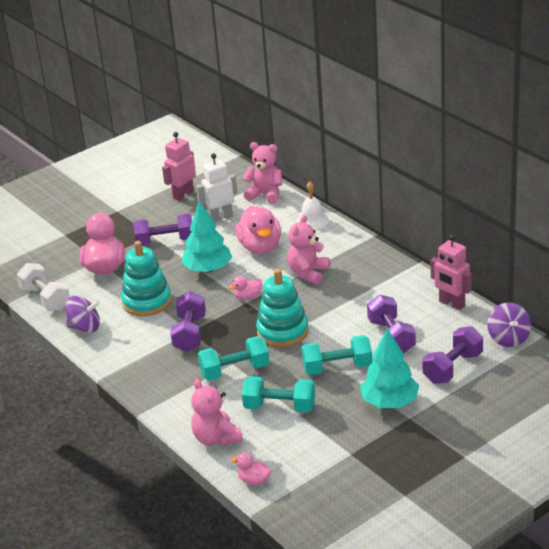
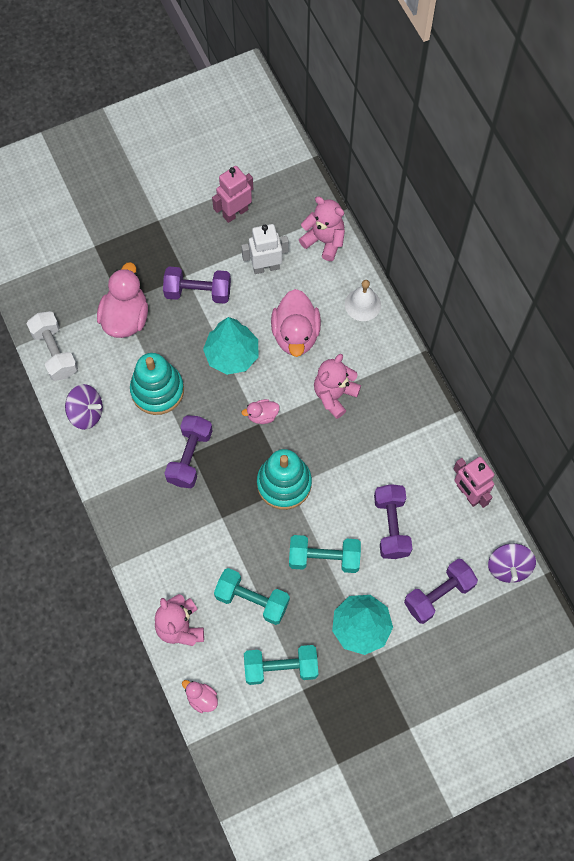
camera: 10 degrees right, 35 degrees up
(235, 371) = (221, 530): turquoise dumbbell -> turquoise dumbbell (281, 667)

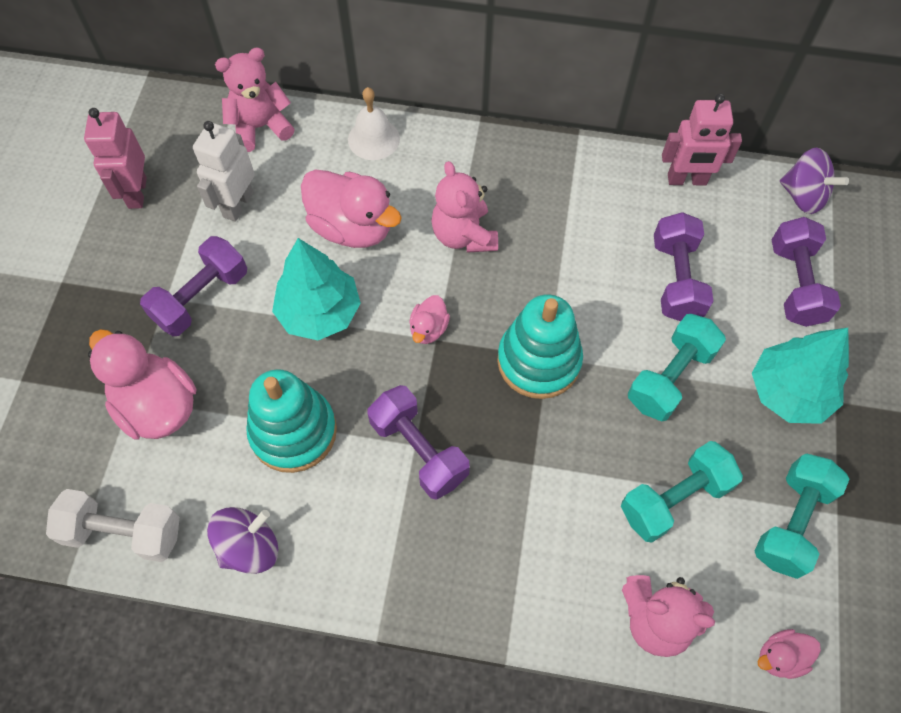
camera: 55 degrees left, 5 degrees down
(391, 526) = (676, 279): purple dumbbell -> purple dumbbell turned 60 degrees clockwise

